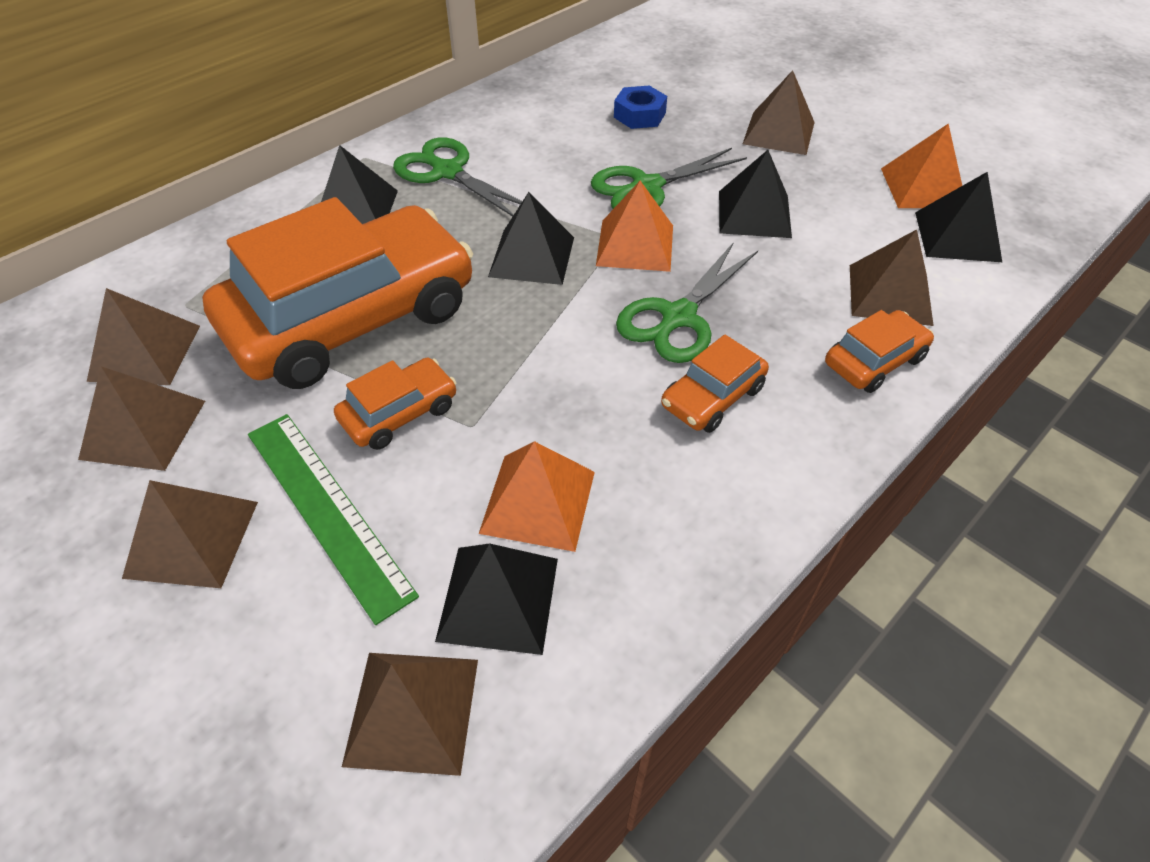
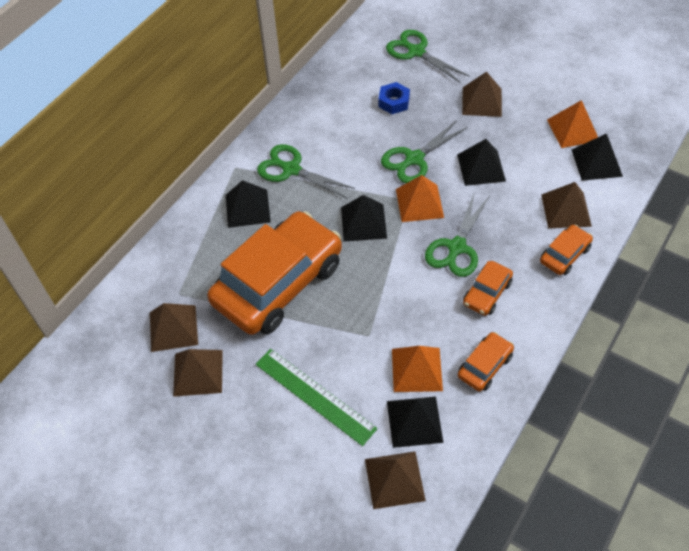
camera: 10 degrees left, 5 degrees up
(192, 539) = (255, 424): brown pyramid -> none
(399, 413) = (328, 335): orange car -> orange car (484, 366)
(694, 65) = (416, 52): none -> green scissors

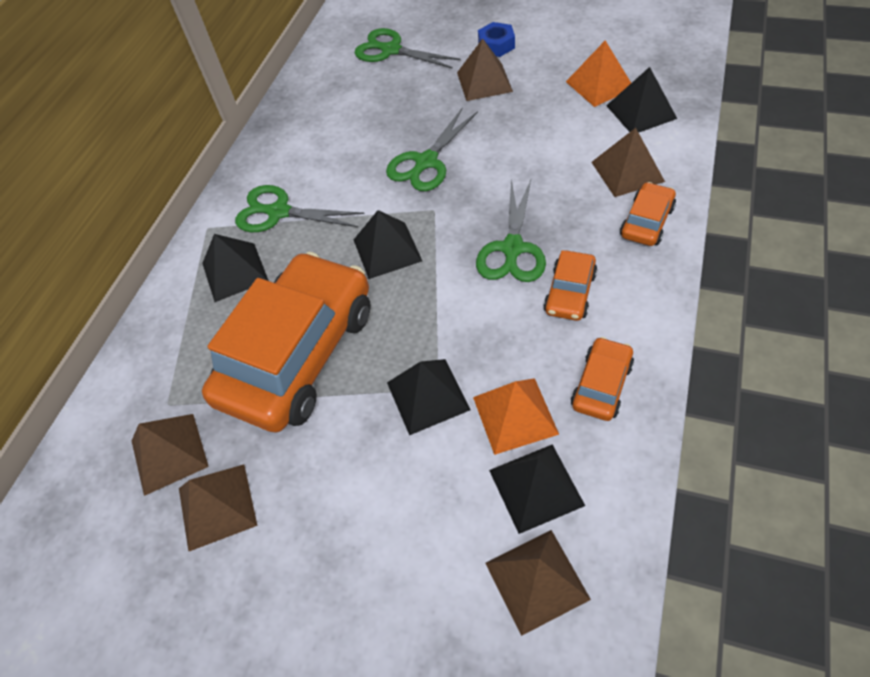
camera: 10 degrees left, 0 degrees up
(315, 396) = (389, 491): green ruler -> none
(394, 102) = (382, 107): blue nut -> blue nut (496, 45)
(419, 203) = (449, 209): orange pyramid -> none
(481, 167) = (509, 151): black pyramid -> black pyramid (427, 396)

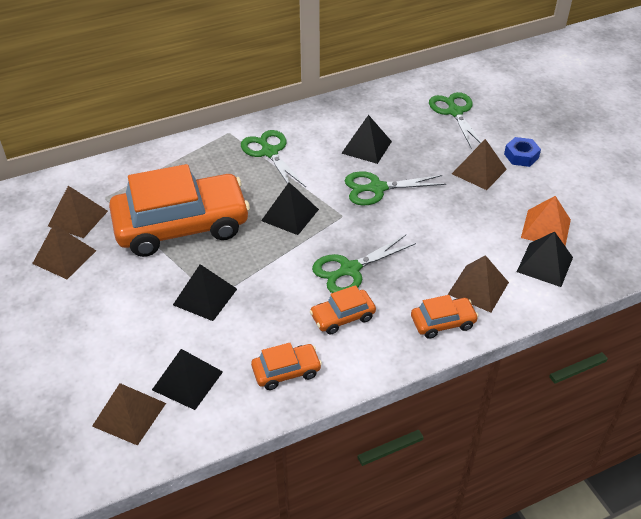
camera: 40 degrees right, 10 degrees down
(234, 272) = (210, 164): black pyramid -> black pyramid (366, 147)
(515, 415) = (227, 343): orange pyramid -> none

